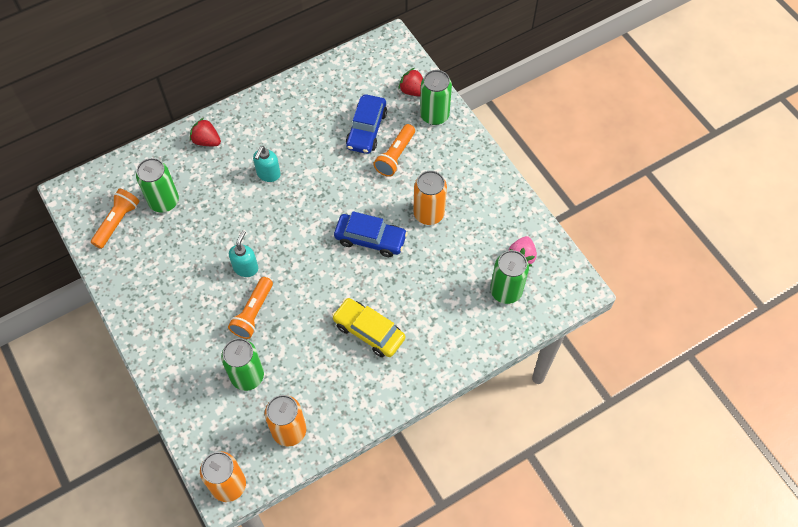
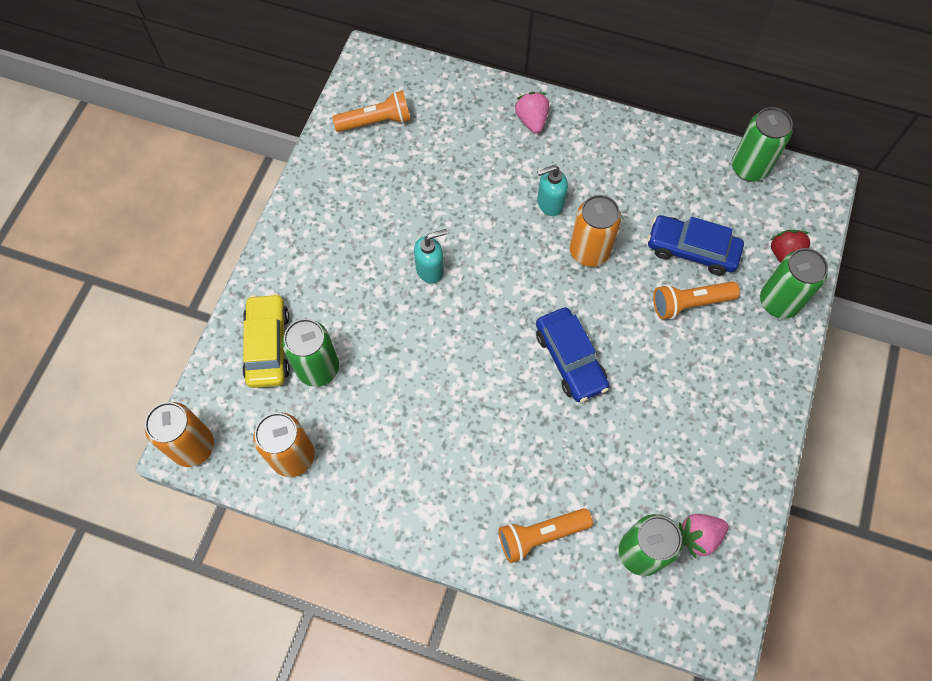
camera: 50 degrees right, 5 degrees up
(164, 201) = (433, 140): green can -> green can (749, 167)
(206, 141) = (532, 120): red strawberry -> pink strawberry
(253, 313) = (388, 317): orange flashlight -> orange flashlight (540, 535)
(366, 129) = (692, 250): blue car -> blue car turned 45 degrees clockwise
(369, 331) = (465, 444): yellow car -> yellow car (268, 346)
(429, 214) = (655, 393): orange can -> orange can (589, 251)

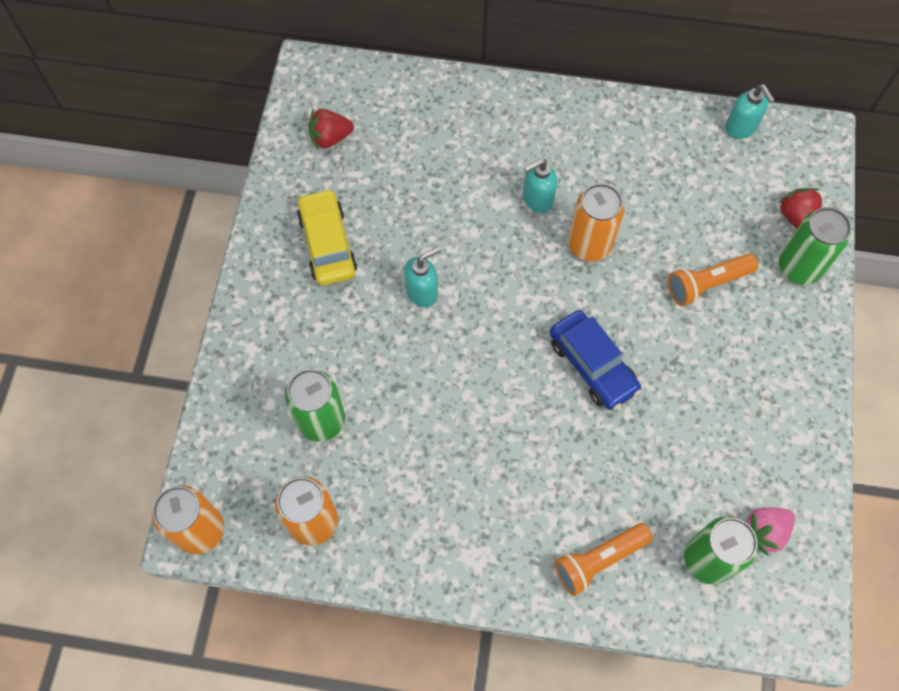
camera: 10 degrees left, 0 degrees up
(268, 346) = (261, 405): yellow car -> yellow car (327, 244)
(376, 122) = (330, 138): orange flashlight -> red strawberry
(532, 120) = (500, 111): pink strawberry -> none
(692, 250) = (698, 226): blue car -> none
(749, 167) = (741, 128): green can -> turquoise soap dispenser

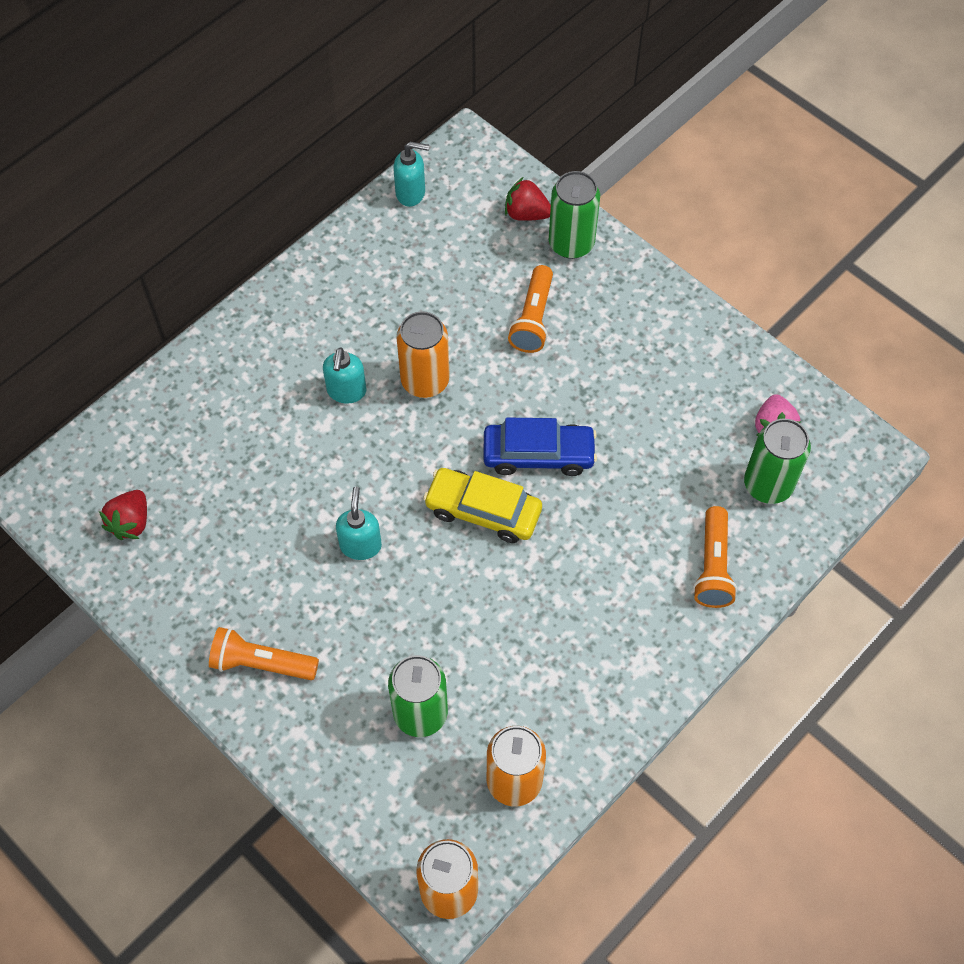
camera: 55 degrees left, 5 degrees down
(286, 289) = (261, 663): none -> orange flashlight
(327, 244) = (243, 596): yellow car -> yellow car (483, 511)

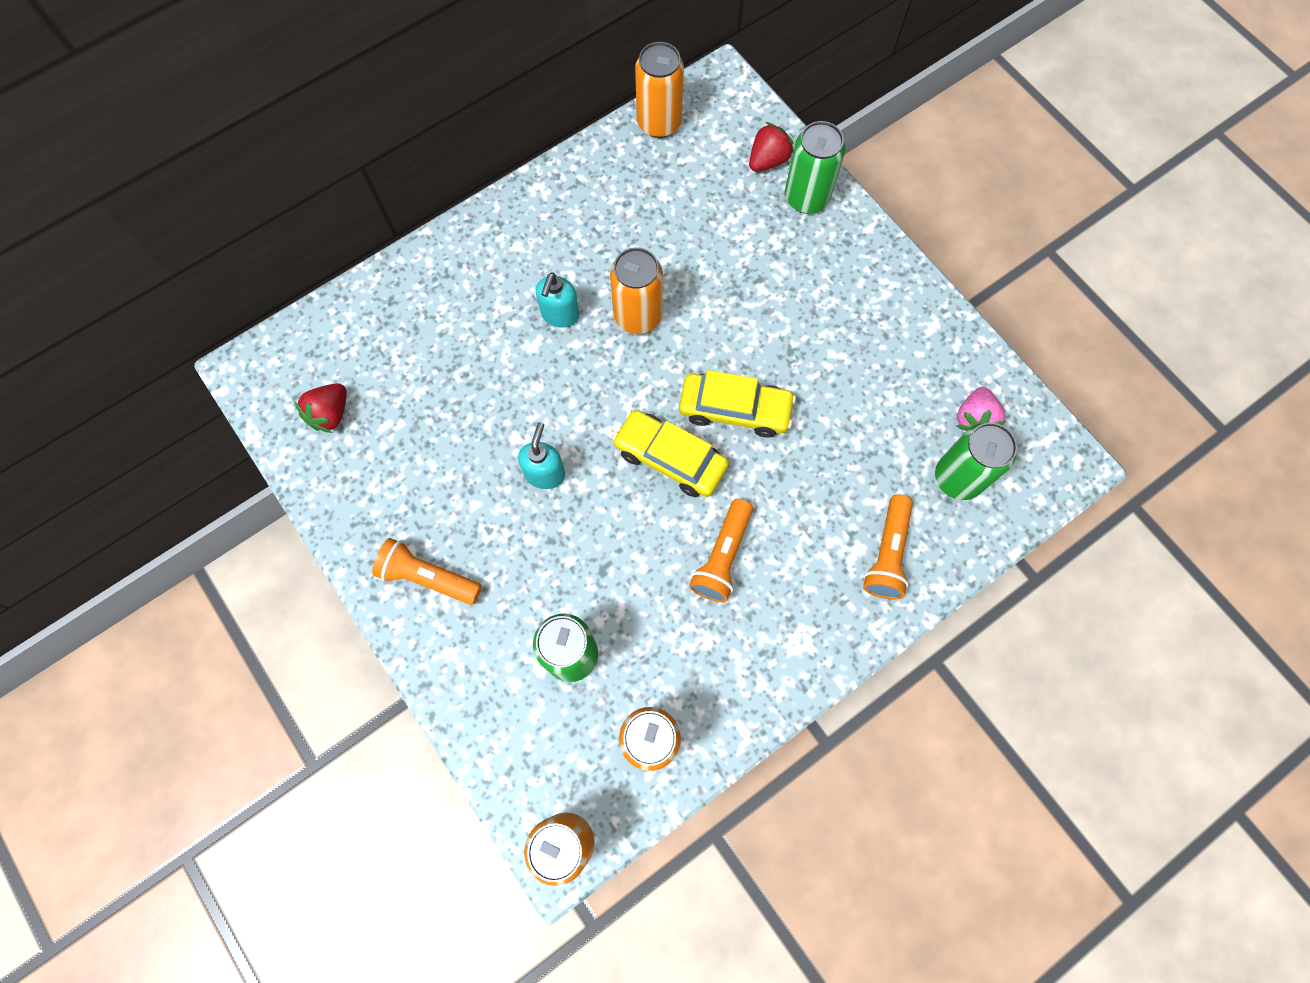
camera: 10 degrees right, 10 degrees up
(411, 193) = (659, 123): turquoise soap dispenser -> orange can
(526, 214) = (768, 160): red strawberry -> red strawberry turned 105 degrees clockwise
(532, 319) = (754, 269): orange flashlight -> orange flashlight (722, 557)
(538, 455) = (735, 410): blue car -> yellow car

